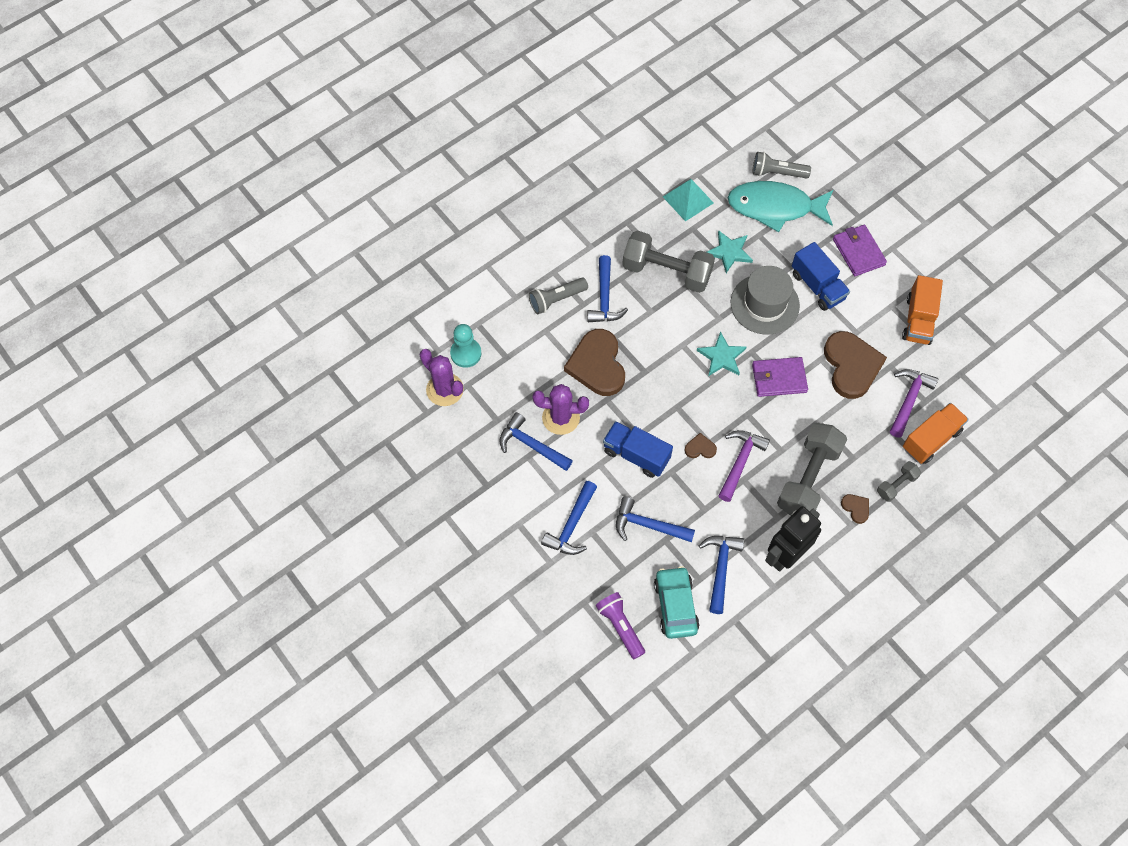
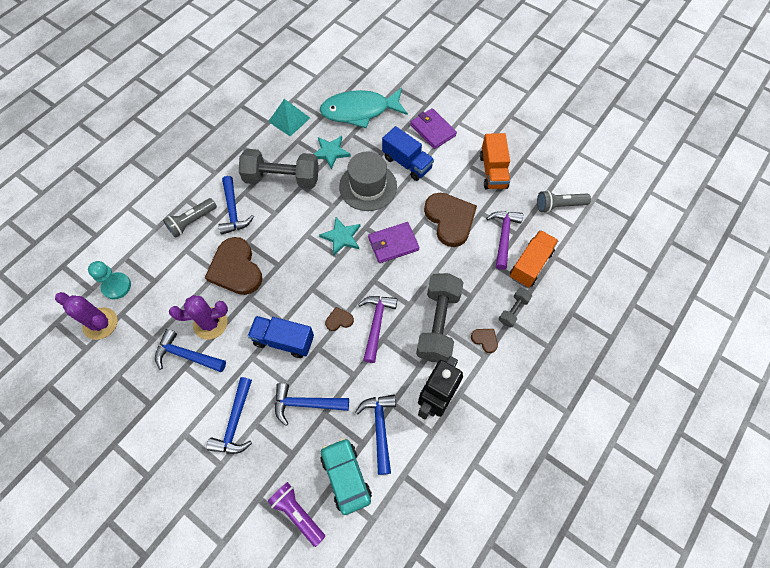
camera: 15 degrees left, 0 degrees up
(777, 173) = (355, 86): grey flashlight -> grey flashlight (559, 205)

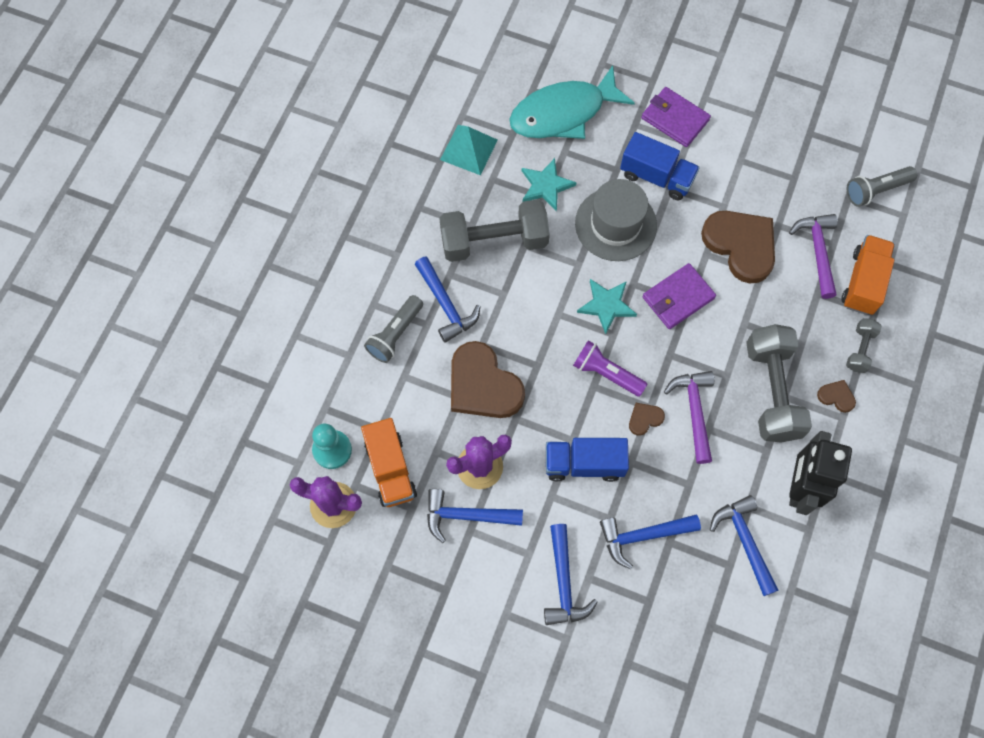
camera: 15 degrees left, 5 degrees up
(297, 513) = (682, 667): purple flashlight -> purple flashlight (606, 373)
(346, 476) = (724, 609): turquoise car -> none
(493, 171) = (775, 161): orange truck -> orange truck (390, 469)

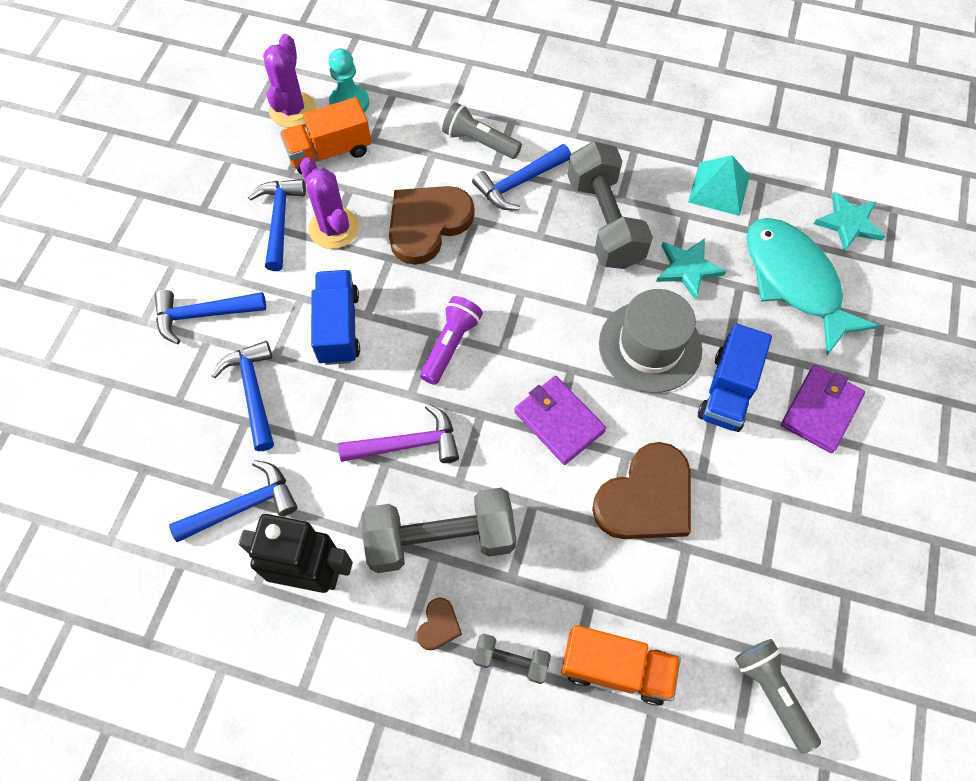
camera: 85 degrees right, 5 degrees down
(606, 305) = (538, 341): turquoise star -> turquoise star (849, 223)
(644, 419) = (395, 389): brown heart -> none
(817, 251) = (654, 602): purple hammer -> none

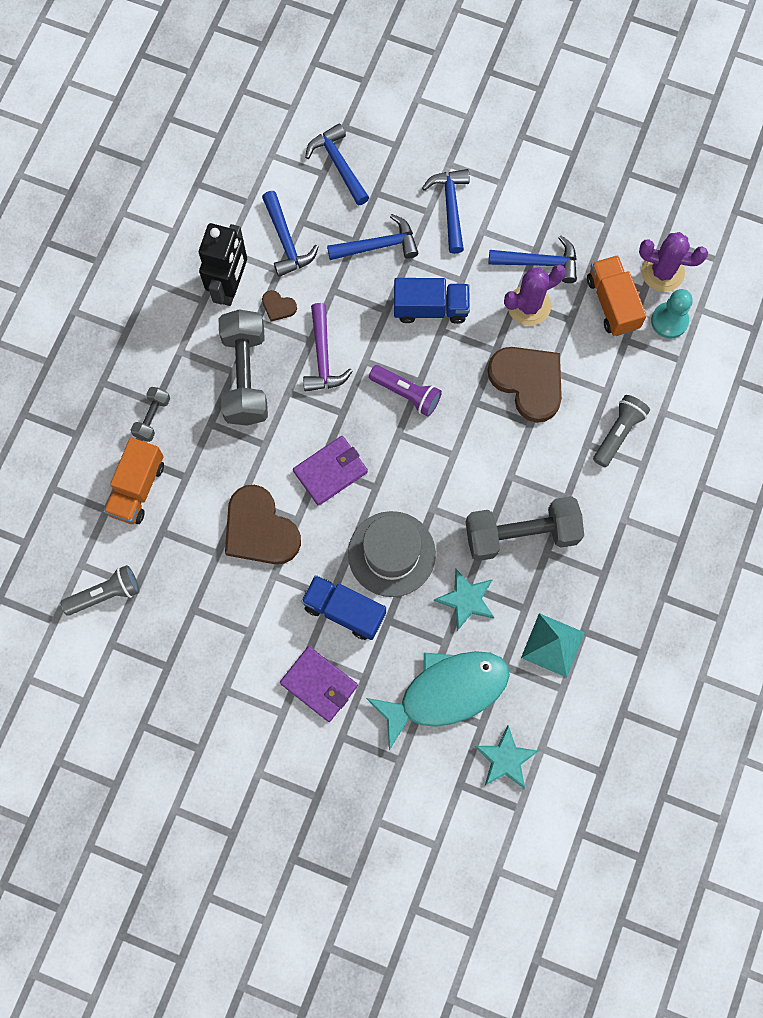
camera: 95 degrees right, 10 degrees up
(438, 625) = (183, 371): brown heart -> brown heart (278, 306)
(518, 183) = (568, 464): blue hammer -> blue hammer (338, 164)

